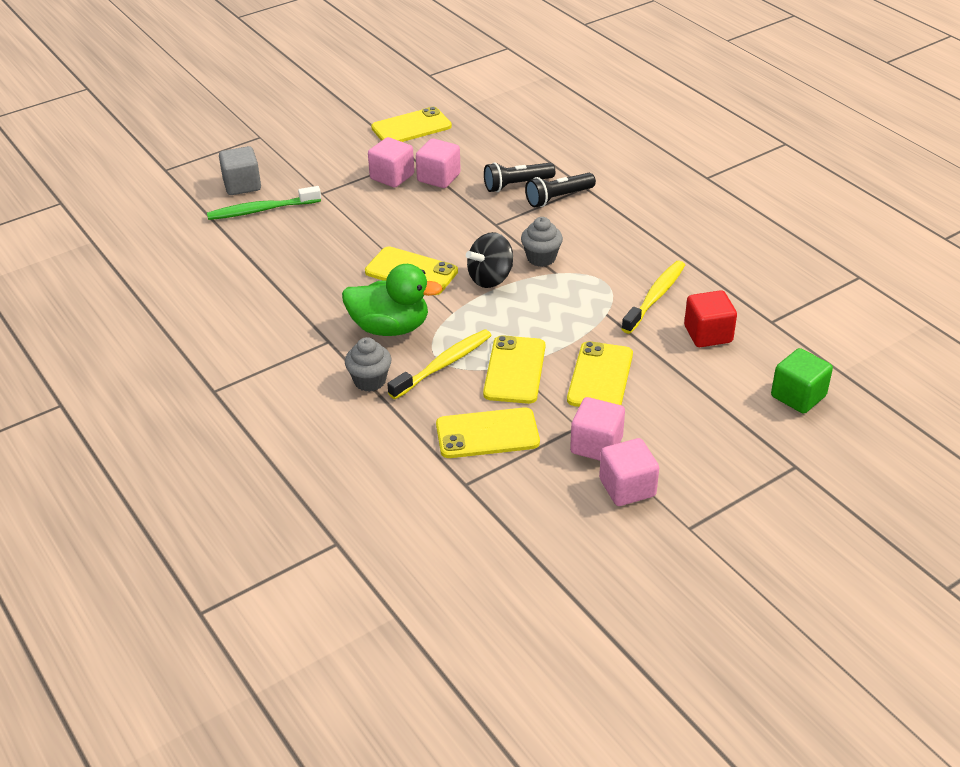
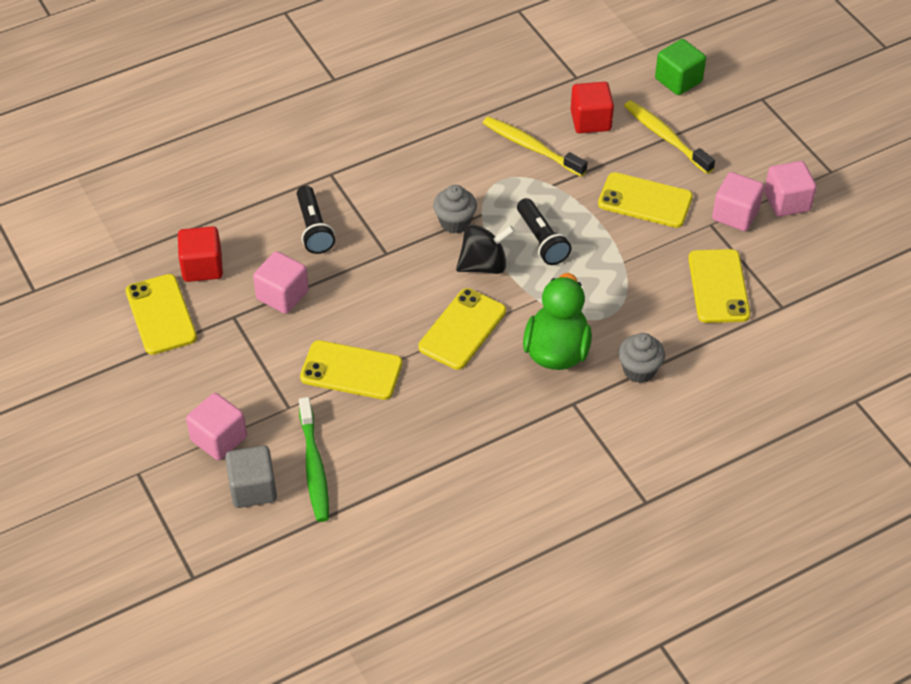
camera: 85 degrees left, 10 degrees up
(392, 177) = (270, 338): pink cube -> pink cube (219, 439)
(443, 365) = (619, 312): yellow toothbrush -> yellow toothbrush (666, 137)
(463, 138) = (202, 267): none -> red cube
(490, 278) = (484, 265): black spinning top -> black spinning top turned 75 degrees counterclockwise
(515, 370) = (631, 259): yellow phone -> yellow phone (351, 370)
(558, 198) = (347, 197): black flashlight -> black flashlight (541, 240)

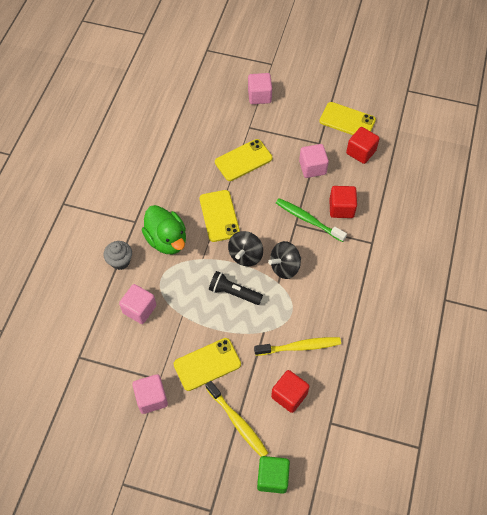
camera: 135 degrees right, 10 degrees up
(253, 488) = (224, 90): grey cube -> none
(313, 229) = (341, 208): black flashlight -> red cube
(314, 466) = (211, 114): green toothbrush -> green toothbrush (308, 220)
(455, 222) = (284, 267): grey cupcake -> black spinning top
(666, 137) = (237, 422): yellow toothbrush -> yellow toothbrush turned 45 degrees clockwise
(718, 286) = (122, 341): yellow phone -> none
(787, 202) = (130, 434): pink cube -> pink cube (139, 309)

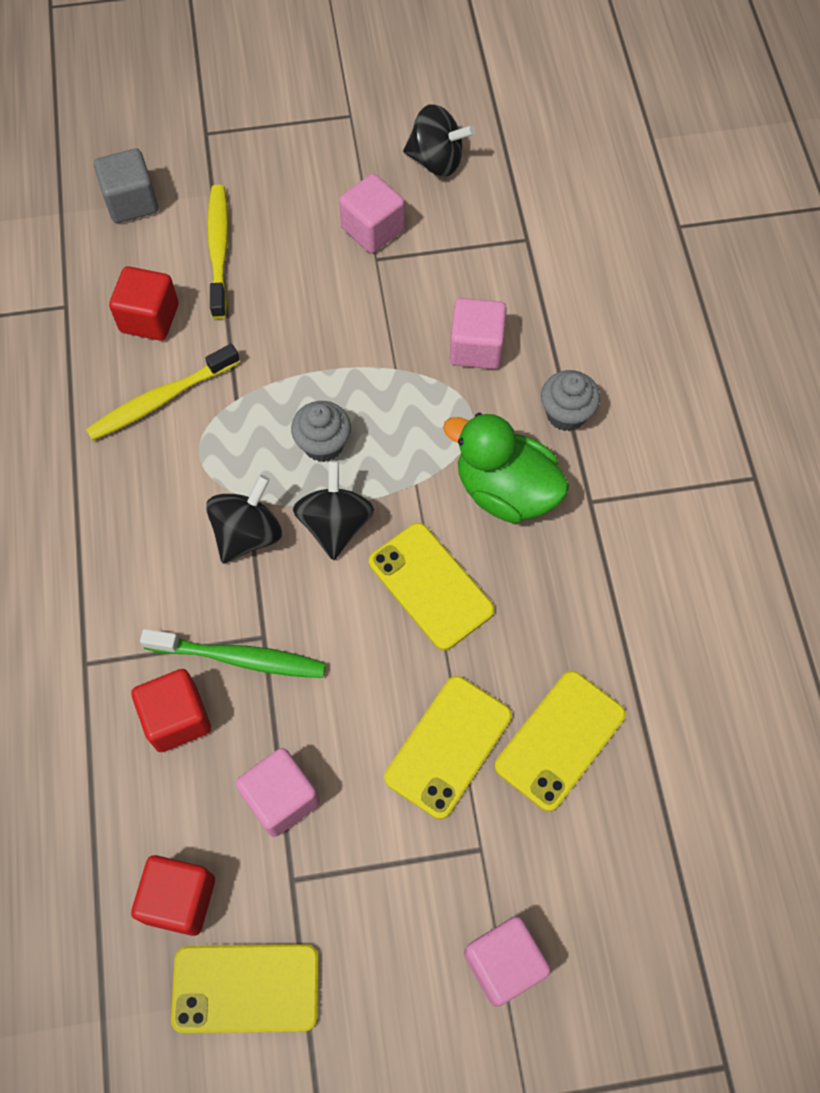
camera: 155 degrees right, 5 degrees up
(94, 427) = (436, 161): none -> black spinning top
(207, 364) = (309, 310): yellow phone -> yellow phone (559, 740)
(234, 293) = (323, 444): black flashlight -> grey cupcake
(237, 422) = (219, 250): yellow toothbrush -> yellow toothbrush turned 60 degrees clockwise
(272, 477) = (131, 202): green cube -> grey cube

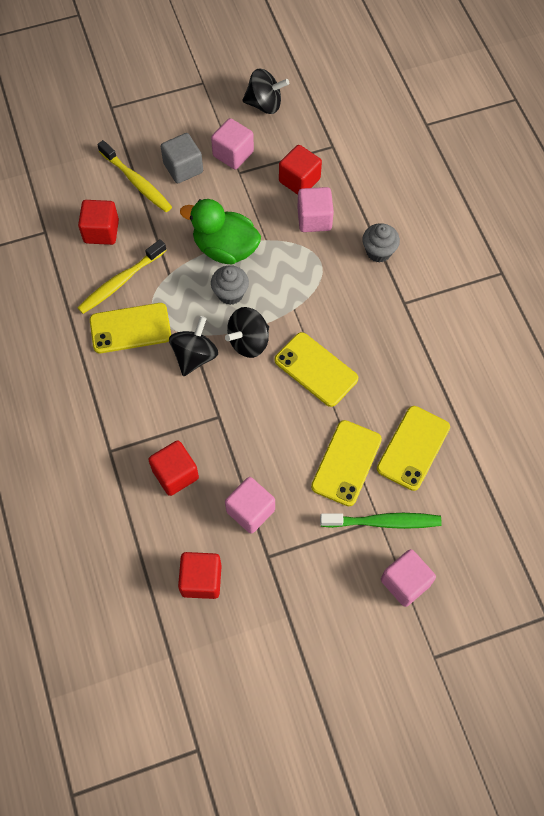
camera: 10 degrees left, 0 degrees up
(131, 202) = (72, 159): grey cube -> grey cube (183, 168)
(219, 250) = (136, 182): yellow toothbrush -> yellow toothbrush turned 150 degrees clockwise
(239, 658) = (206, 432): green toothbrush -> green toothbrush (382, 522)
(246, 988) = (253, 623): yellow phone -> yellow phone (130, 328)
(335, 524) = (248, 341): black spinning top -> black spinning top turned 120 degrees counterclockwise
(465, 284) = (299, 180): none -> red cube
(505, 490) = (350, 304): green duck -> green duck (225, 248)

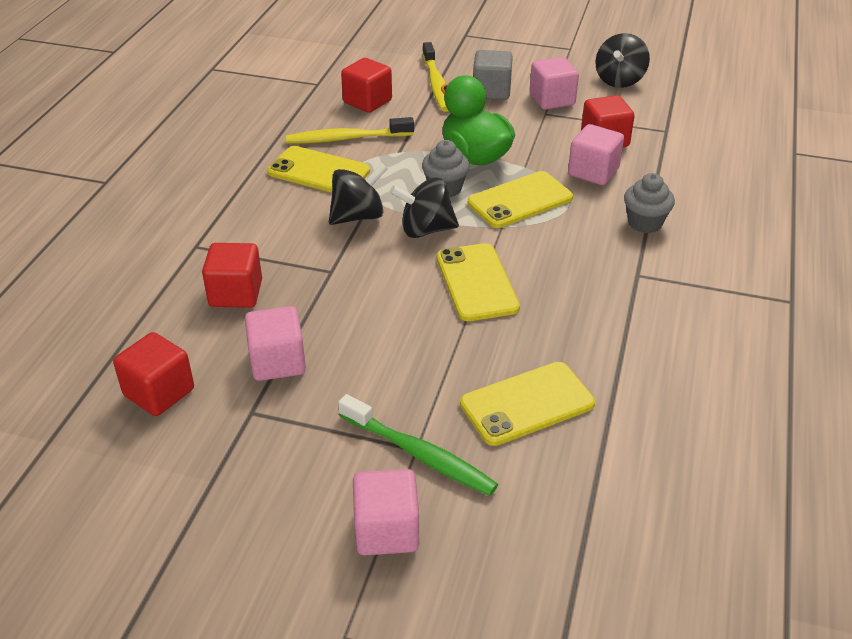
camera: 35 degrees right, 25 degrees down
(264, 104) = (619, 80): black spinning top -> black spinning top turned 75 degrees clockwise
(346, 463) = (430, 376): yellow phone -> yellow phone (520, 200)

